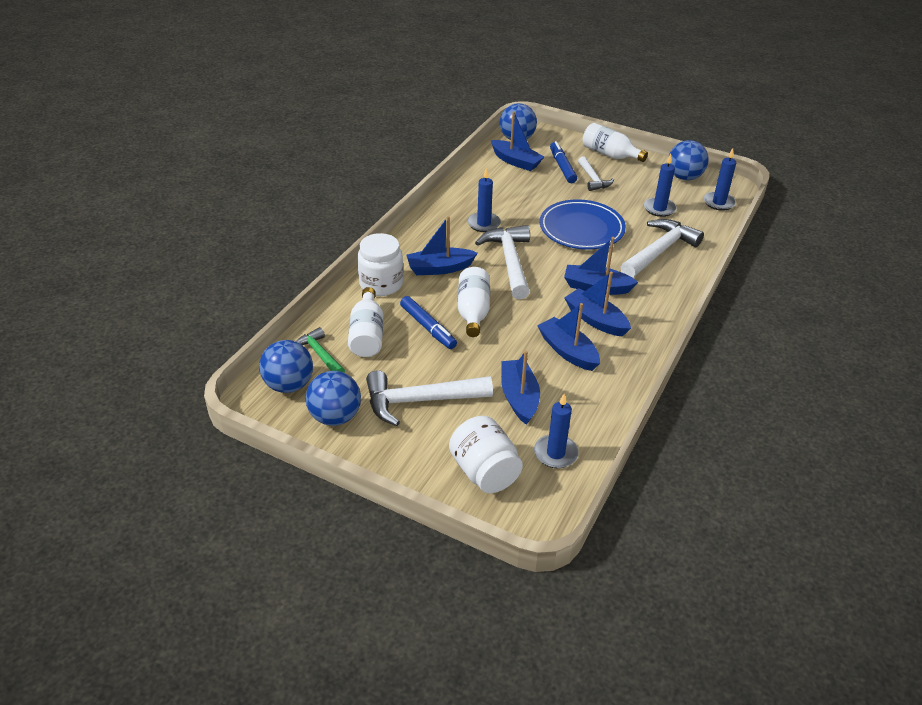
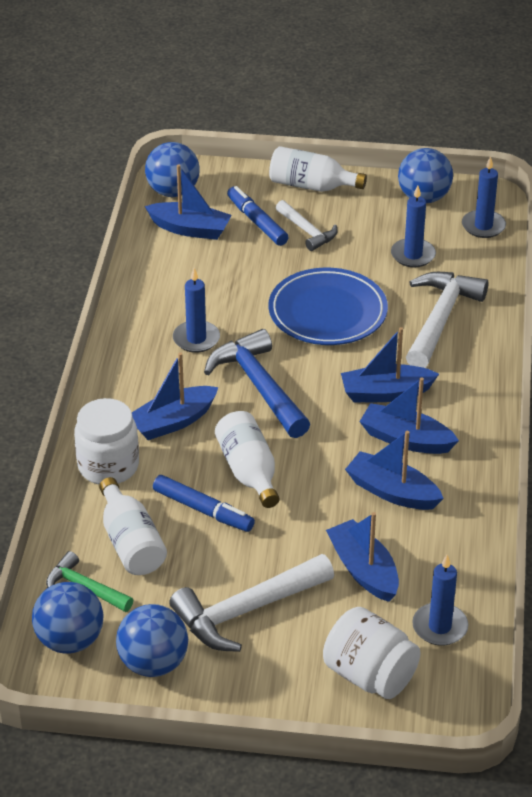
camera: 20 degrees left, 0 degrees up
(509, 261) = (259, 386): white hammer -> blue hammer

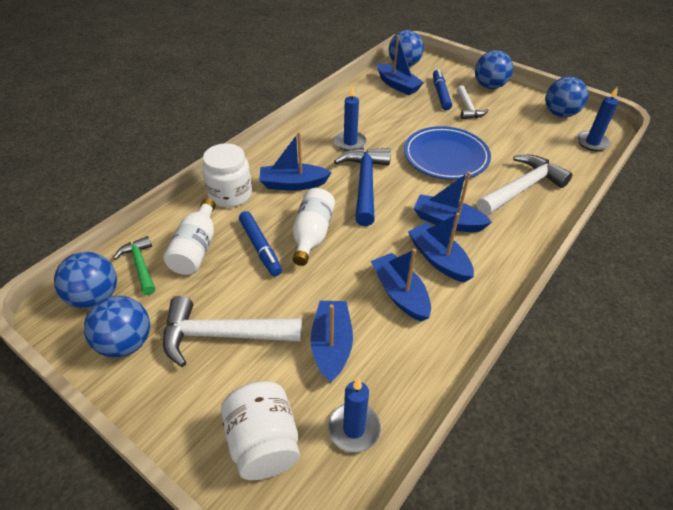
camera: 30 degrees right, 5 degrees up
(311, 186) = (489, 86): white bottle -> blue ball
(413, 255) = (529, 143): blue candle -> none

